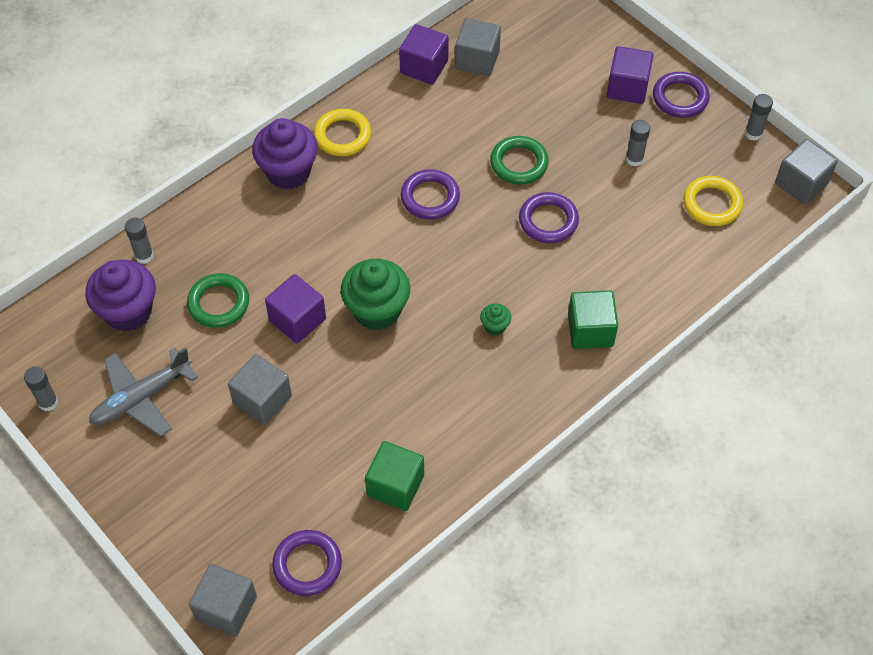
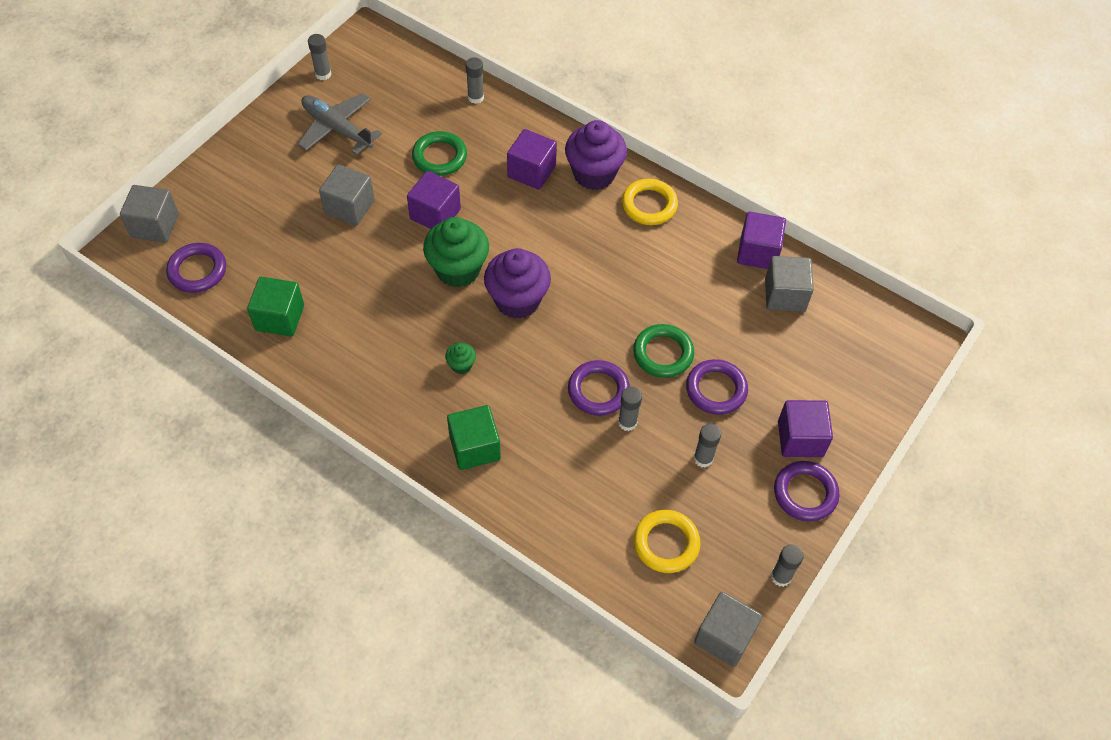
camera: 75 degrees right, 0 degrees up
(128, 312) = (418, 101): purple cupcake -> purple cupcake (517, 300)
(267, 224) = (531, 171): none -> purple cube
(430, 197) = (597, 287): purple ring -> purple ring (716, 389)
(587, 206) = (627, 422): none -> grey glue stick

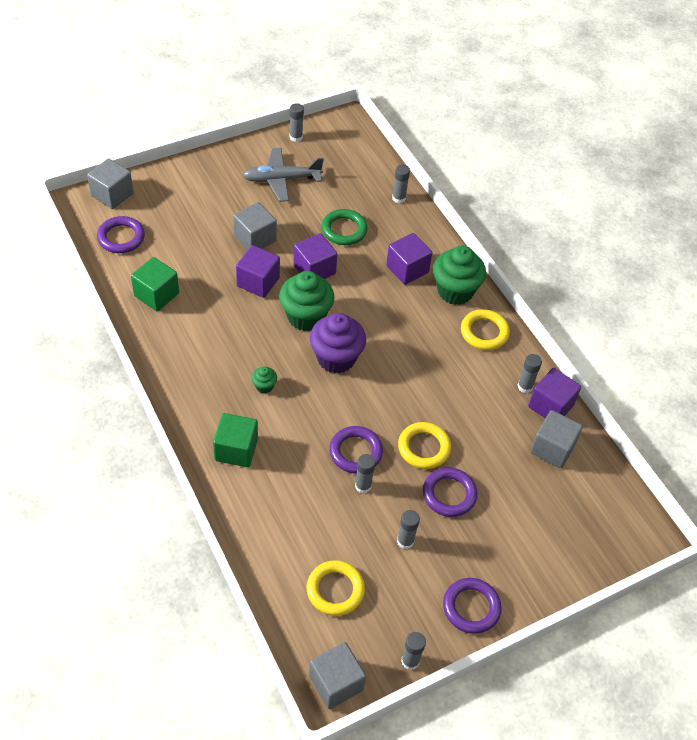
camera: 25 degrees right, 5 degrees down
(337, 129) = (281, 179): grey plane -> grey plane turned 75 degrees counterclockwise
(594, 174) = (455, 291): purple cupcake -> green cupcake
(663, 353) = (424, 448): green ring -> yellow ring
(722, 244) = (525, 386): none -> grey glue stick
(800, 439) = (494, 564): purple cube -> purple cube (258, 282)

